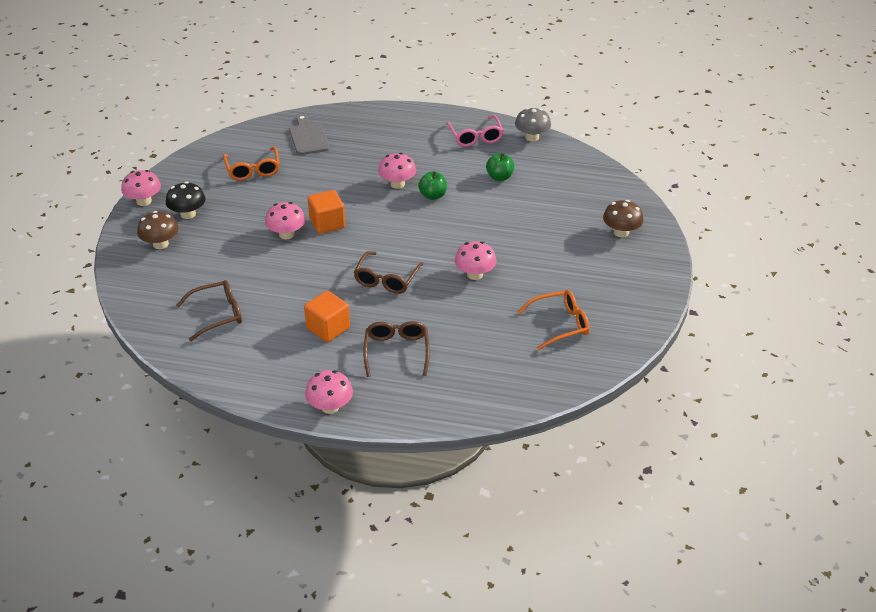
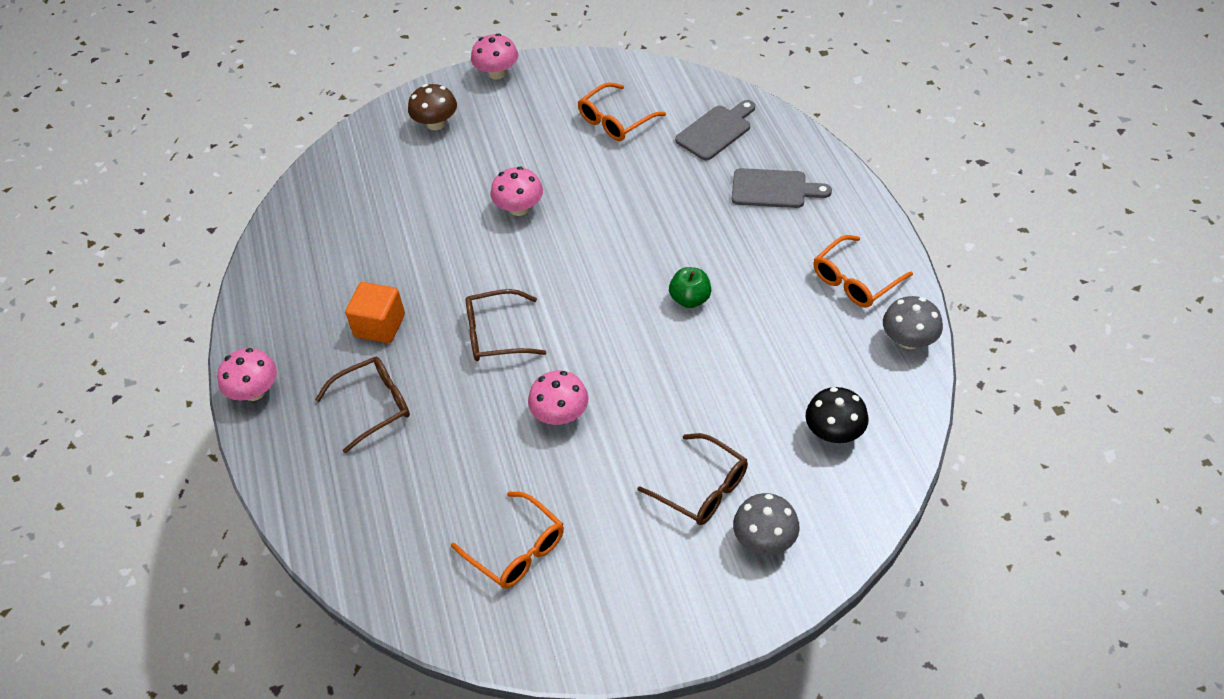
camera: 65 degrees right, 10 degrees up
(188, 214) = (499, 115): black mushroom -> black mushroom (834, 432)
(218, 314) = (351, 226): brown glasses -> brown glasses (703, 489)
(327, 223) = (563, 231): orange cube -> none
(379, 136) = (773, 189): none -> grey cutting board
(397, 184) = (687, 254): pink mushroom -> none
(475, 137) = (854, 281): pink glasses -> orange glasses
(499, 177) = (785, 347): green apple -> none
(621, 232) = (764, 539): brown mushroom -> grey mushroom

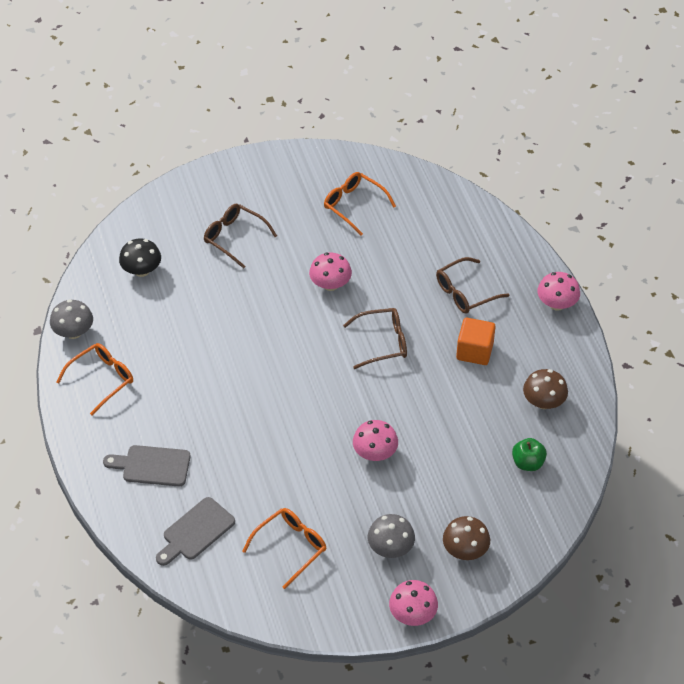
camera: 175 degrees right, 0 degrees up
(311, 267) = (543, 402): none -> brown mushroom
(690, 299) = (232, 367): green apple -> green apple (528, 463)
(764, 539) = (198, 209): grey mushroom -> grey mushroom (390, 548)

